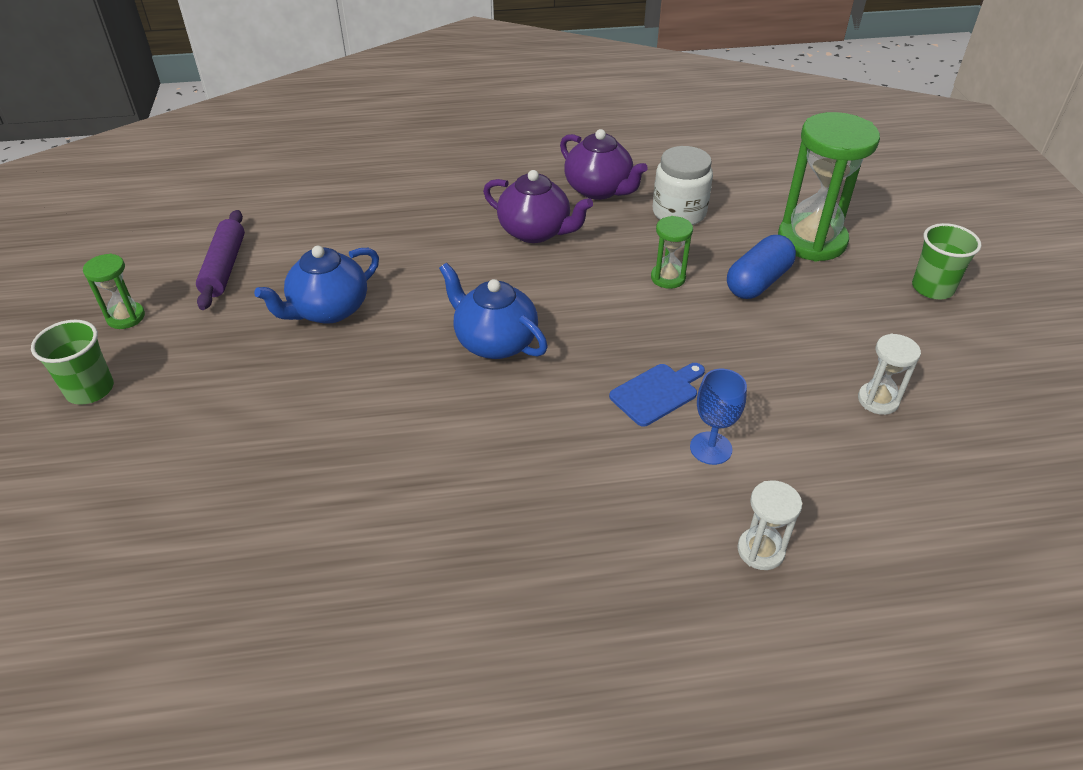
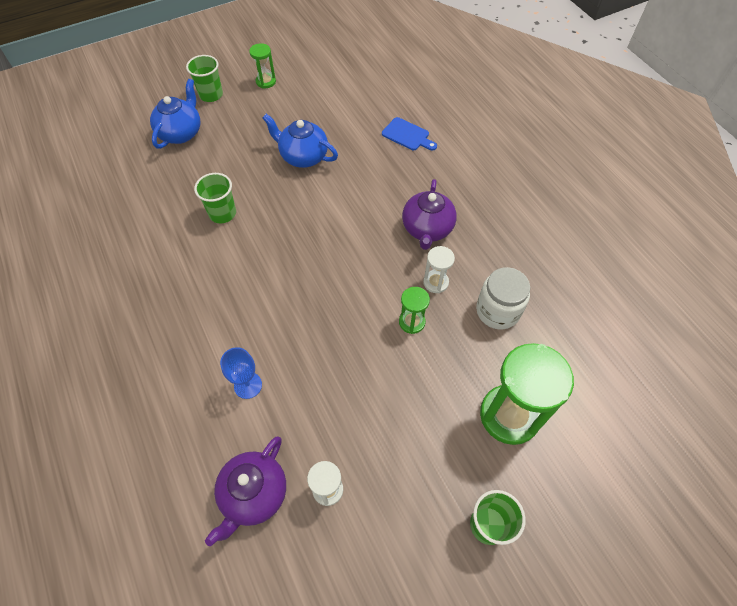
camera: 70 degrees right, 15 degrees up
(224, 267) = (321, 99): purple rolling pin -> none
(380, 421) = (222, 213): none -> green cup
(494, 342) = (305, 243): blue teapot -> blue teapot (181, 133)
(599, 190) = (499, 252): purple teapot -> purple teapot (254, 494)
(657, 393) = (288, 343): blue cutting board -> blue cutting board (407, 135)
(758, 282) = (434, 383): blue capsule -> none
(760, 550) = (170, 430): white hourglass -> white hourglass (435, 282)

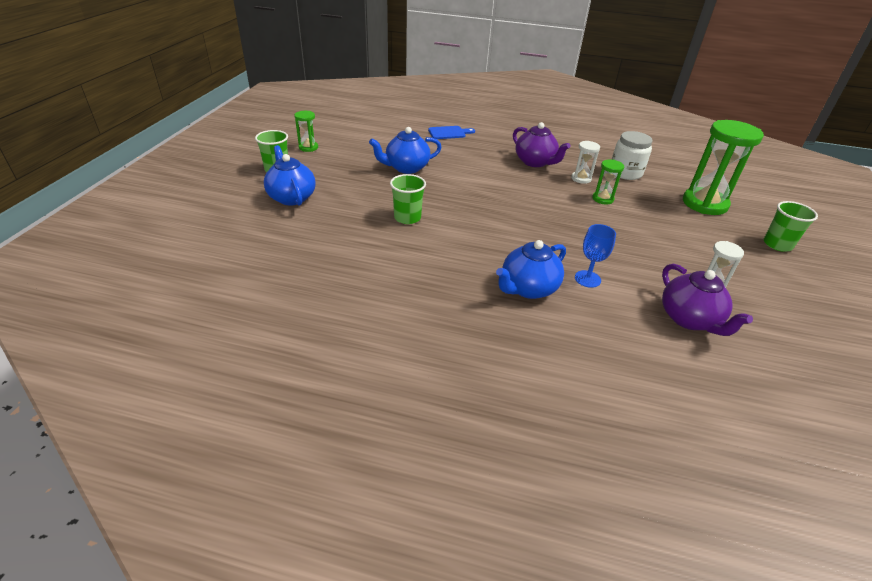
camera: 50 degrees left, 20 degrees down
(194, 352) = (528, 288): none -> blue teapot

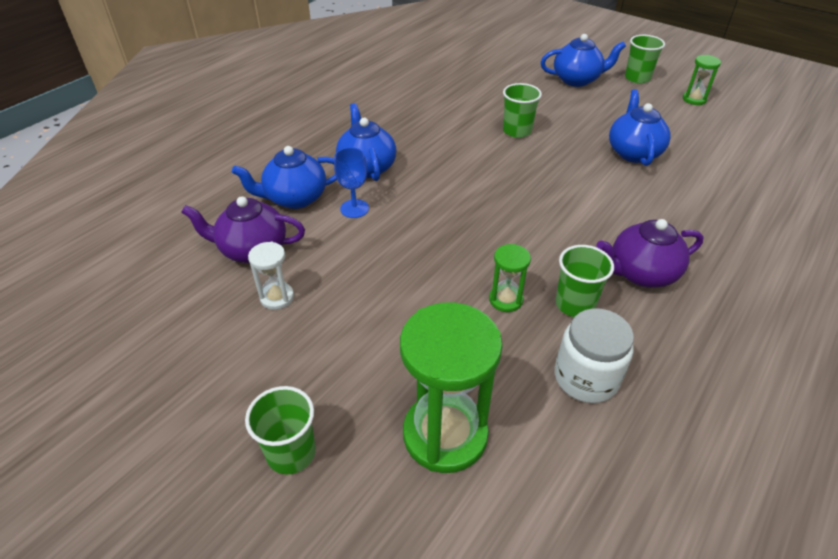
camera: 115 degrees right, 5 degrees up
(449, 133) = (755, 214): blue cutting board -> none
(581, 179) = (575, 304): white hourglass -> green cup
(610, 319) = (295, 198): none -> blue teapot

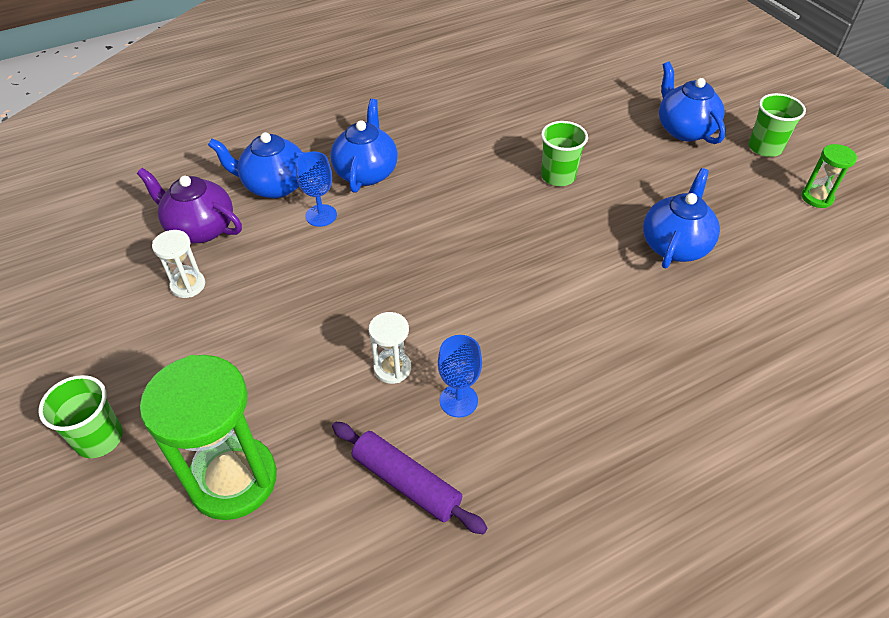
camera: 25 degrees right, 5 degrees up
(505, 300) = (392, 368): green hourglass -> white hourglass
(575, 304) = (458, 400): green cup -> blue goblet
(577, 80) = (684, 129): blue teapot -> blue teapot turned 135 degrees counterclockwise
(586, 378) = (406, 482): white jar -> purple rolling pin
(641, 273) = (559, 394): purple teapot -> none

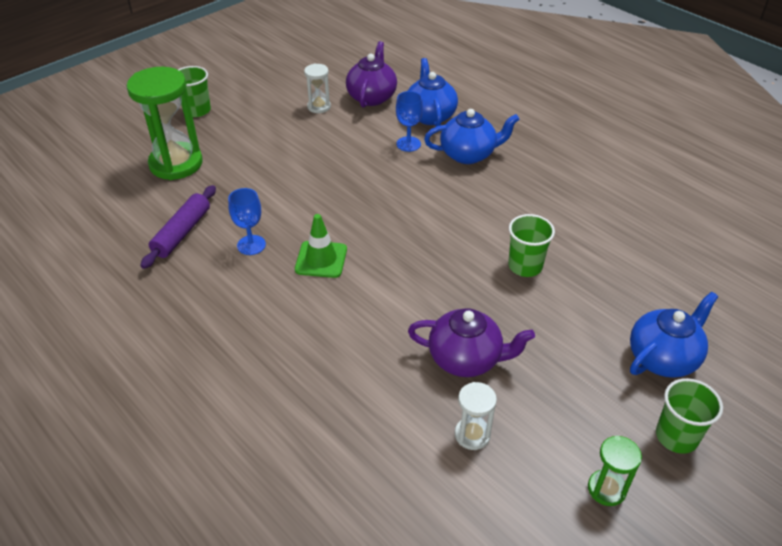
camera: 75 degrees right, 5 degrees down
(392, 368) = (272, 208): white hourglass -> white hourglass (472, 434)
(506, 333) = (321, 259): none -> green traffic cone
(675, 245) = (466, 359): blue teapot -> purple teapot

